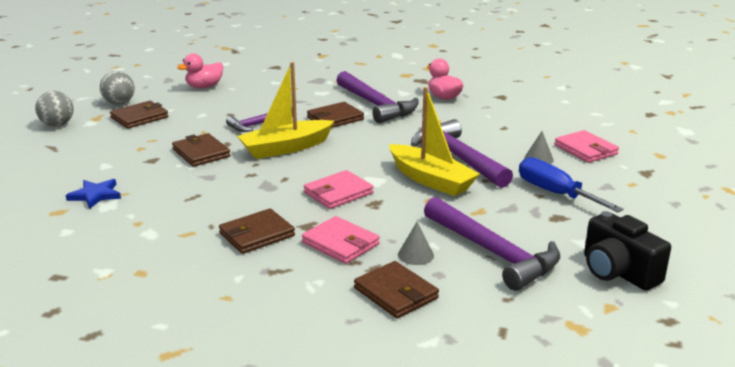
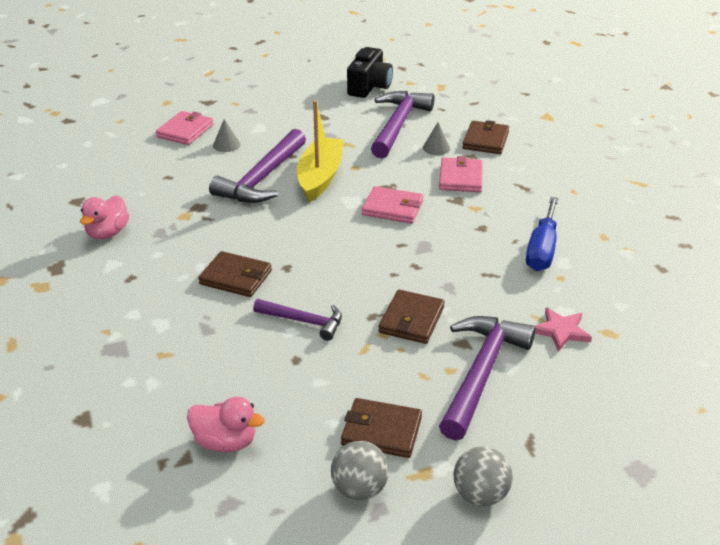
camera: 125 degrees left, 10 degrees up
(95, 195) = (561, 331): blue star -> pink star
(257, 234) = (497, 215): brown wallet -> none
(286, 148) = (341, 273): yellow boat -> none
(376, 105) = (171, 267): purple hammer -> purple hammer (481, 373)
(555, 193) = (284, 125): blue screwdriver -> blue screwdriver (542, 250)

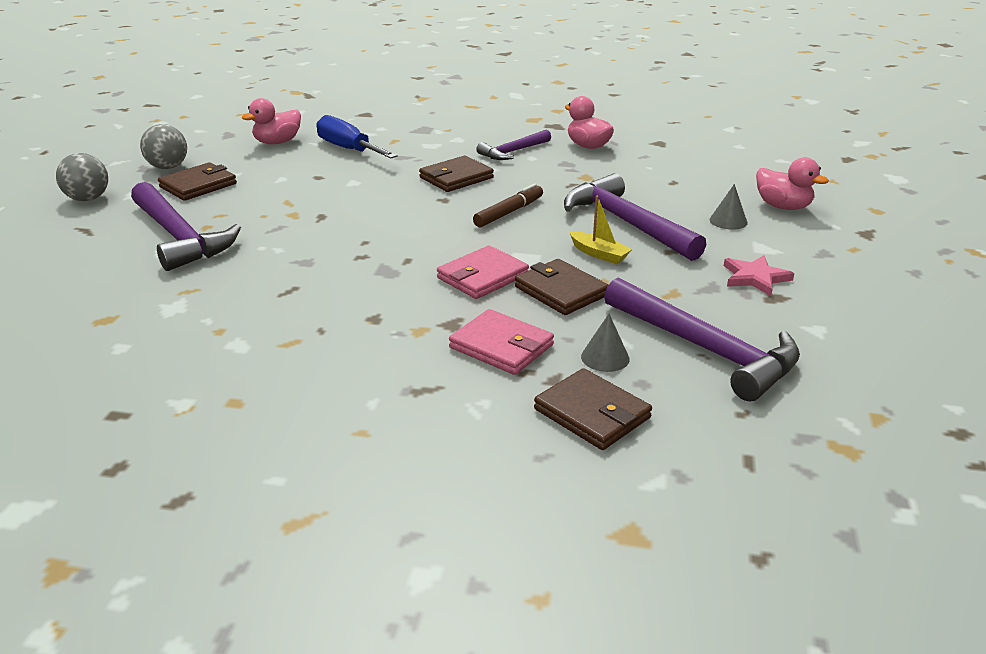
camera: 120 degrees right, 5 degrees down
(185, 131) = (783, 207): pink wallet -> pink duck
(285, 229) = (509, 212): none -> brown marker
(304, 321) = (357, 189): purple hammer -> purple hammer (513, 152)
(320, 177) = (599, 254): yellow boat -> yellow boat, size x0.49
(369, 87) = (873, 368): black camera -> none
(411, 320) = (289, 230): brown wallet -> brown wallet (561, 291)
(542, 250) = (279, 341): blue screwdriver -> blue screwdriver (348, 149)
(561, 331) = (154, 294): pink star -> pink star (755, 278)

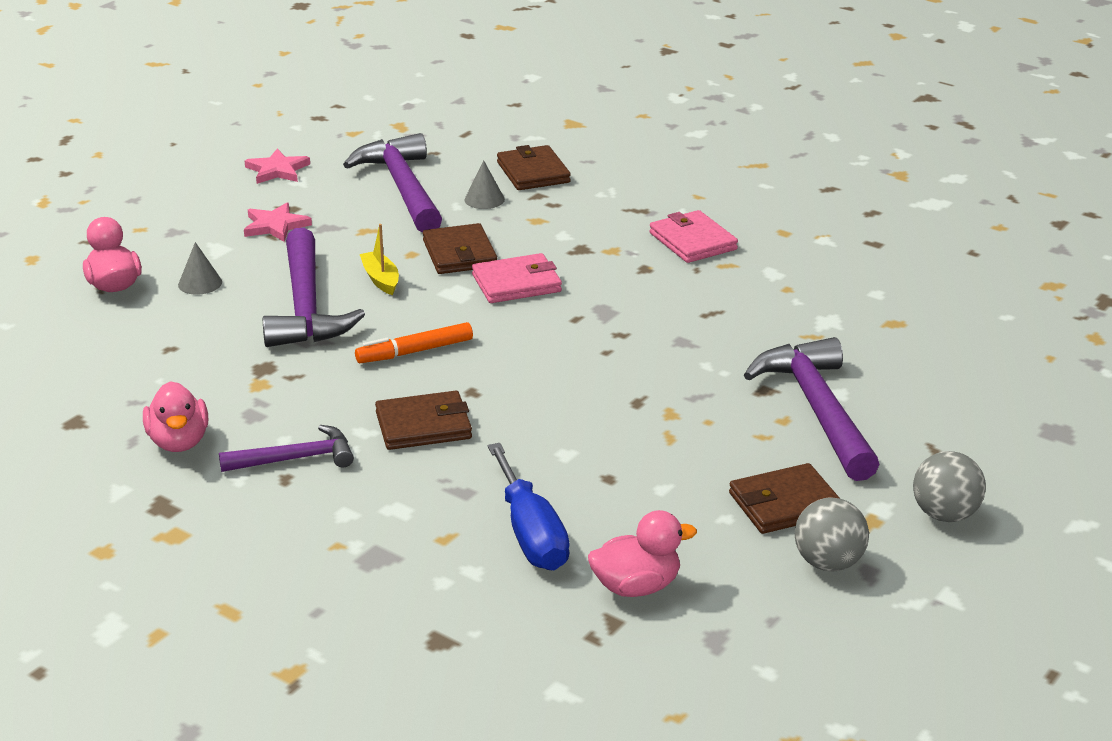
camera: 155 degrees left, 0 degrees up
(501, 346) = (555, 224): pink wallet -> pink wallet (693, 241)
(509, 212) = (414, 351): brown marker -> orange marker
(859, 337) = (277, 170): none -> pink star

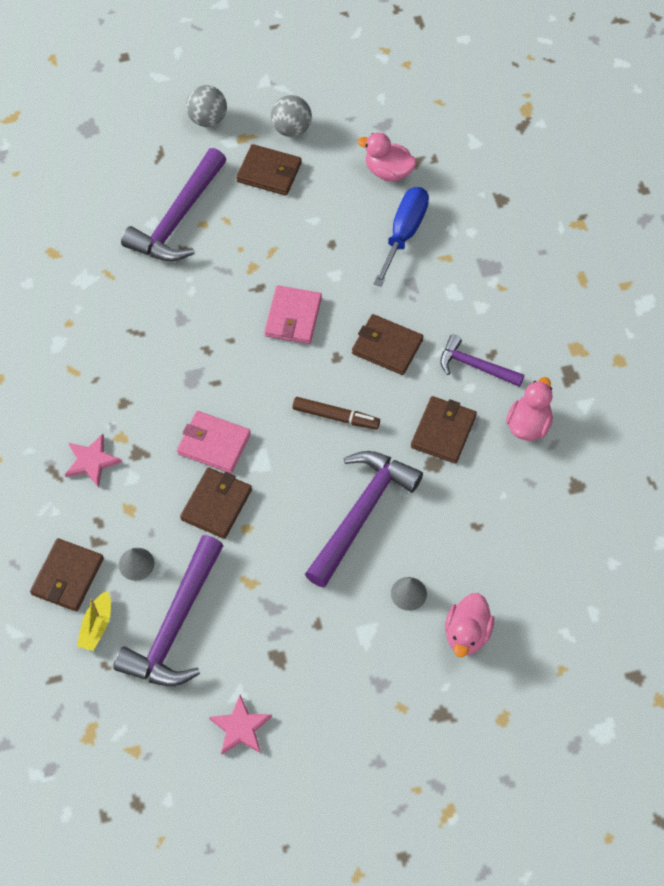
camera: 140 degrees left, 30 degrees up
(275, 226) = (305, 637): pink star -> pink star (91, 461)
(278, 393) = (443, 431): none -> brown wallet
(380, 279) = (291, 511): yellow boat -> yellow boat (96, 626)
(414, 351) = (336, 417): orange marker -> brown marker
(693, 241) = (63, 410): pink wallet -> pink wallet (293, 317)

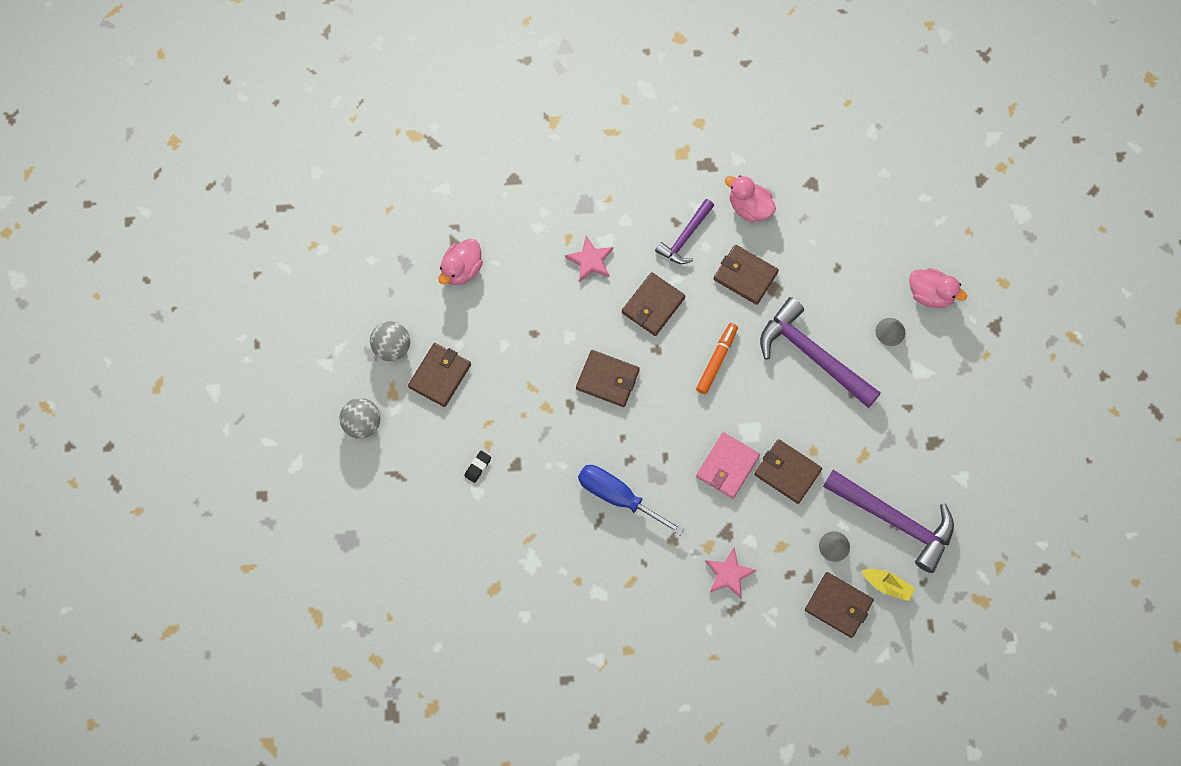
camera: 80 degrees left, 10 degrees up
(178, 219) = (478, 467): purple hammer -> black eraser
(240, 728) = (989, 480): pink star -> pink star (590, 260)
(293, 317) = (607, 379): pink wallet -> brown wallet
(336, 417) = (717, 360): brown marker -> orange marker
(404, 233) = (534, 269): blue screwdriver -> blue screwdriver (618, 497)

